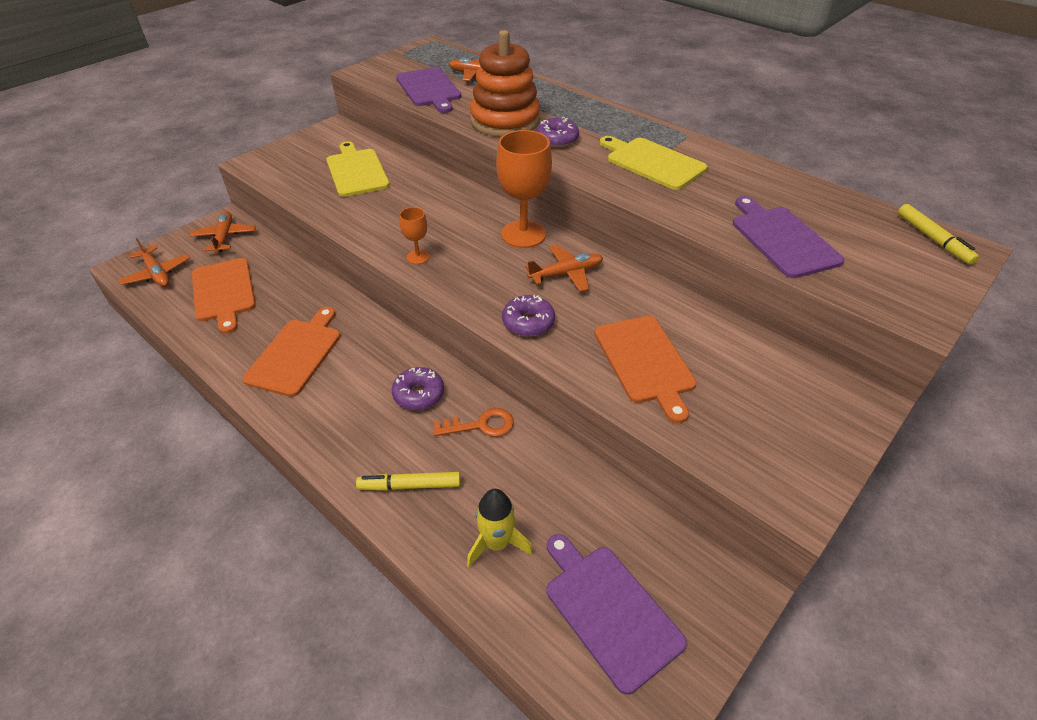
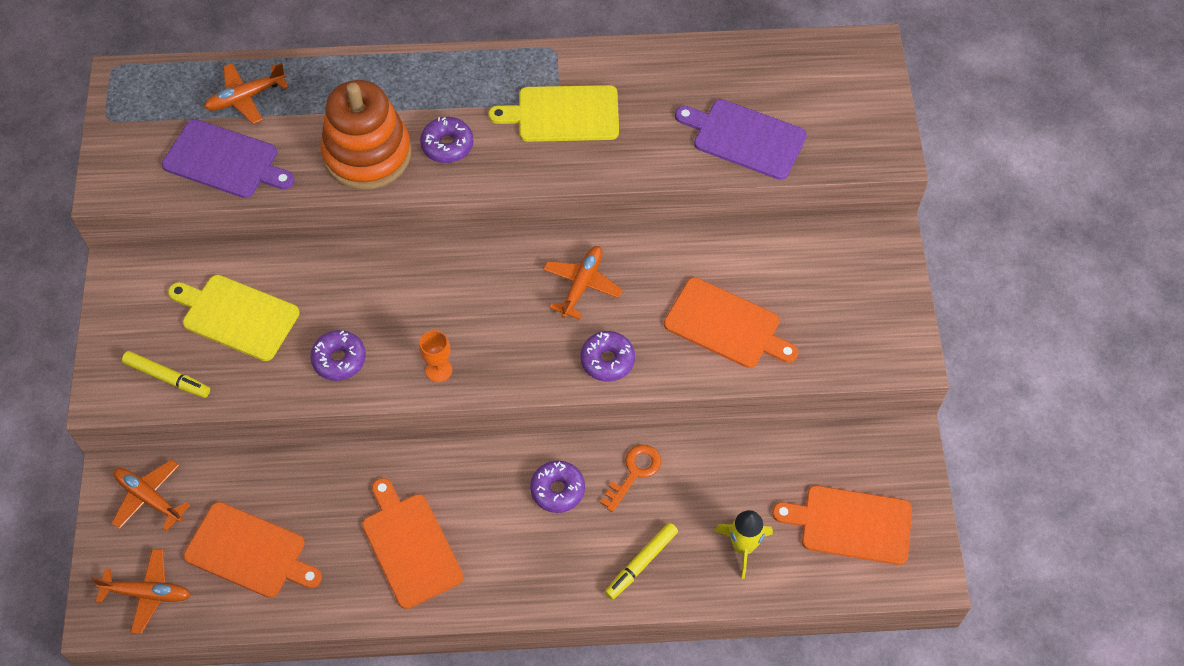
camera: 45 degrees left, 15 degrees up
(374, 218) = (339, 359): none -> purple donut
(523, 234) = (497, 269): orange goblet -> none
(609, 610) = (851, 524): purple cutting board -> orange cutting board
(933, 239) = (843, 54): yellow marker -> yellow marker (167, 378)

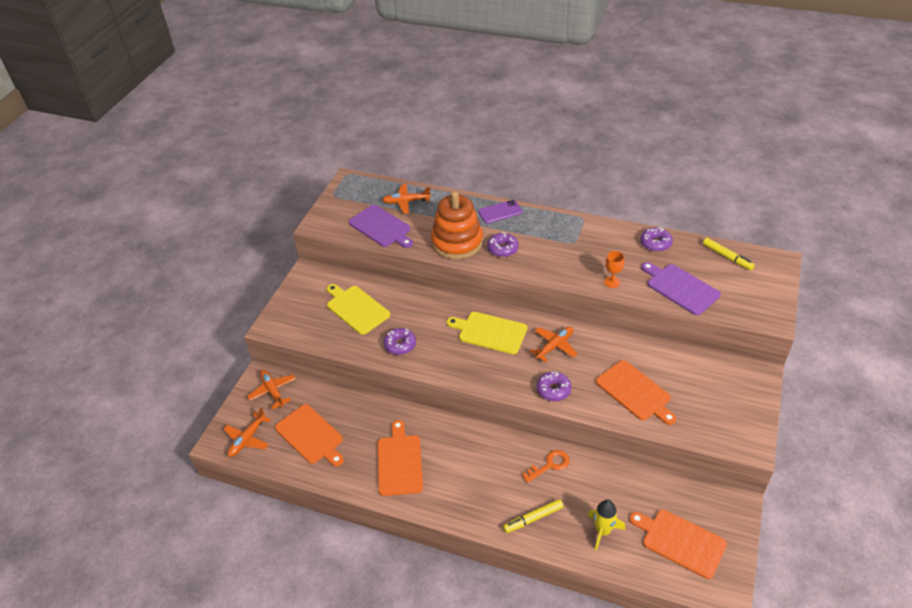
camera: 25 degrees right, 15 degrees down
(147, 593) = (247, 439): orange plane -> orange plane turned 90 degrees clockwise
(167, 378) = (306, 328): yellow marker -> yellow marker (727, 257)
(414, 74) = (500, 212): none -> purple phone
(439, 370) = (452, 366): orange goblet -> orange goblet (612, 282)
(557, 490) = (499, 459): purple donut -> purple donut (655, 243)
(563, 114) = (575, 250): yellow cutting board -> yellow cutting board (490, 332)

